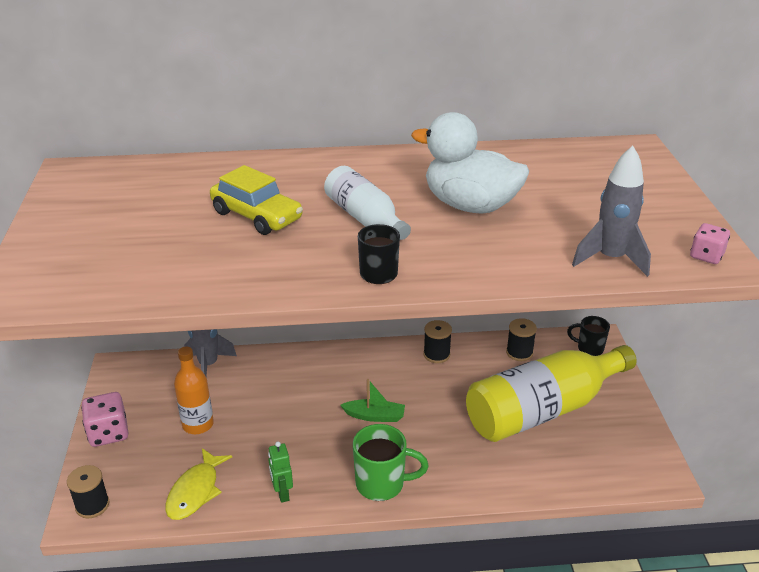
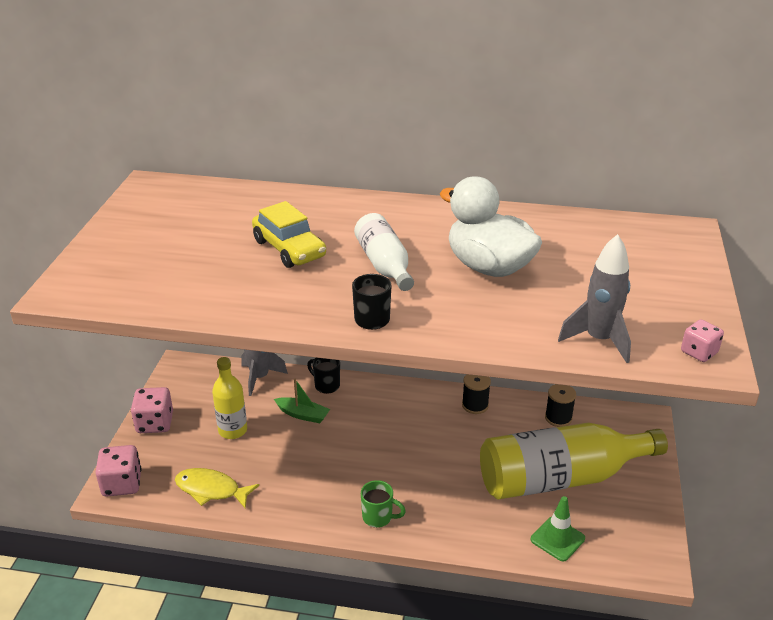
camera: 15 degrees right, 0 degrees up
(92, 505) = (122, 484): black spool -> pink dice
(195, 491) = (211, 490): yellow fish -> yellow fish turned 75 degrees clockwise
(198, 424) = (233, 430): orange bottle -> yellow bottle
(282, 493) = (285, 507): green robot -> none
(375, 416) = (394, 453): green boat -> green boat (303, 415)
(382, 484) = (378, 517): green mug -> green mug, size x0.65
(562, 469) = (557, 539): none -> green traffic cone
(589, 348) = (632, 426): black mug -> black mug (326, 385)

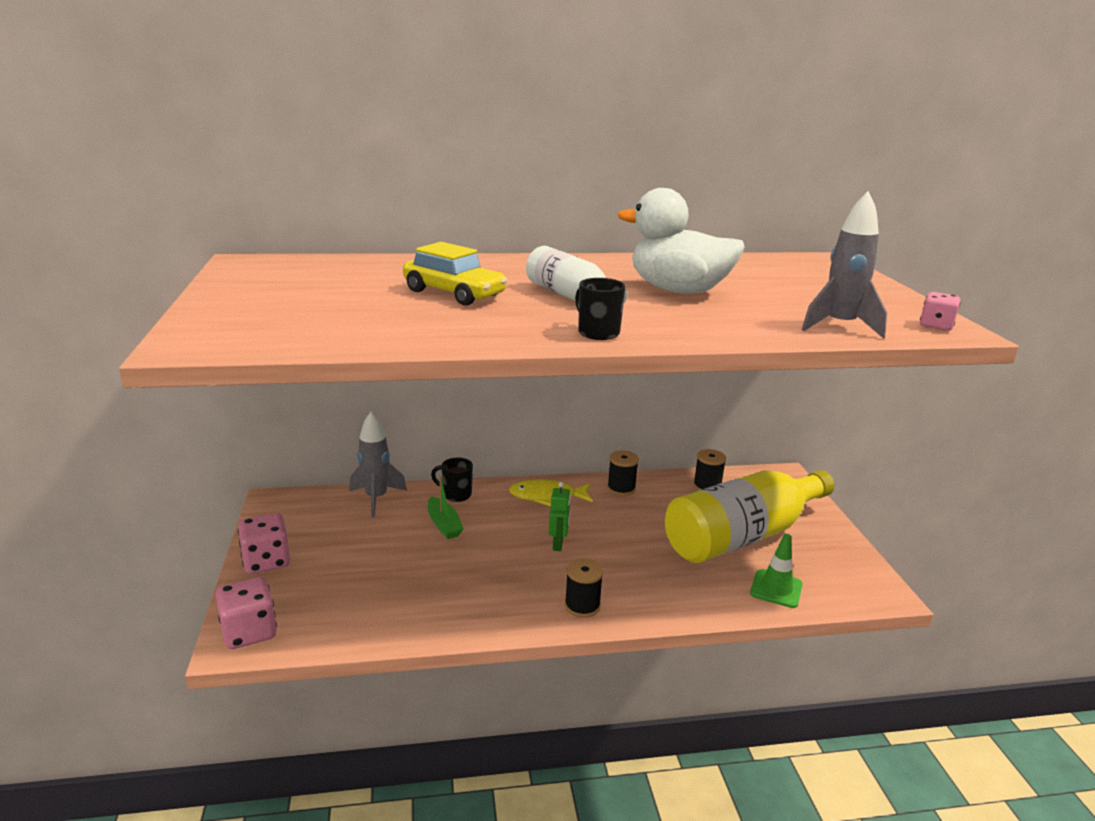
camera: 20 degrees left, 10 degrees down
(211, 490) = (370, 616): yellow fish -> yellow fish (547, 496)
(233, 430) = (368, 552): yellow bottle -> none
(303, 415) = (444, 524): green boat -> green boat turned 60 degrees clockwise
(378, 517) = (582, 606): green mug -> black spool
(388, 454) = (558, 544): none -> green robot

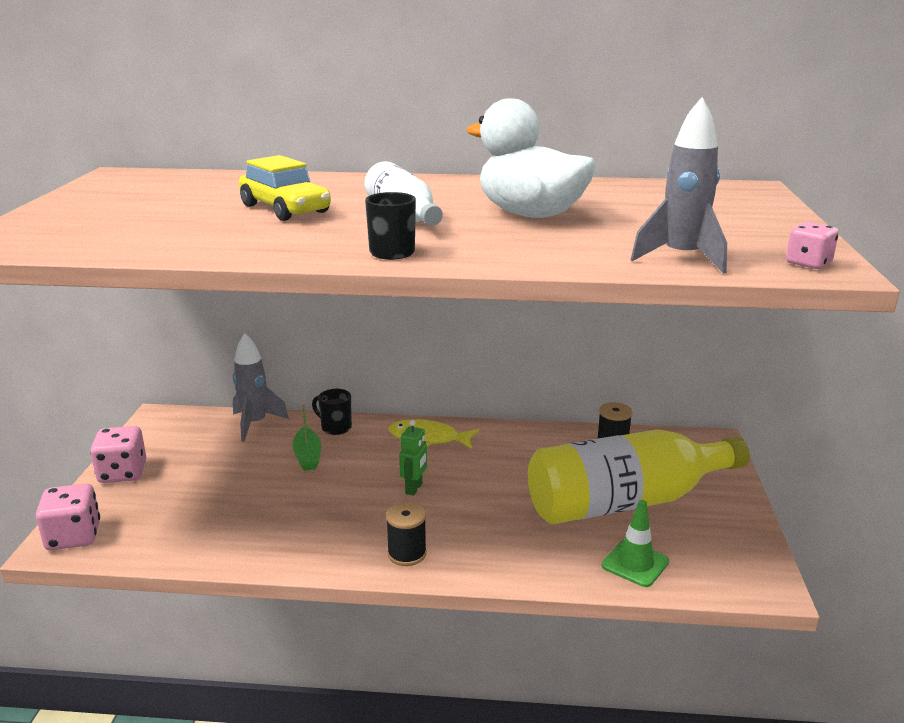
camera: 15 degrees right, 0 degrees up
(621, 488) = (513, 438): black spool -> none

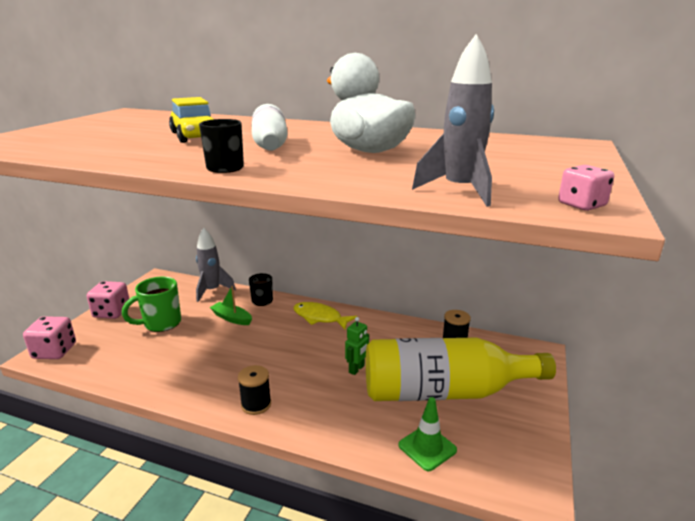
camera: 15 degrees right, 0 degrees up
(209, 477) = (161, 323): none -> green mug
(307, 456) = (232, 318): green boat -> green boat turned 120 degrees clockwise
(414, 488) = (289, 354): green robot -> green robot (357, 369)

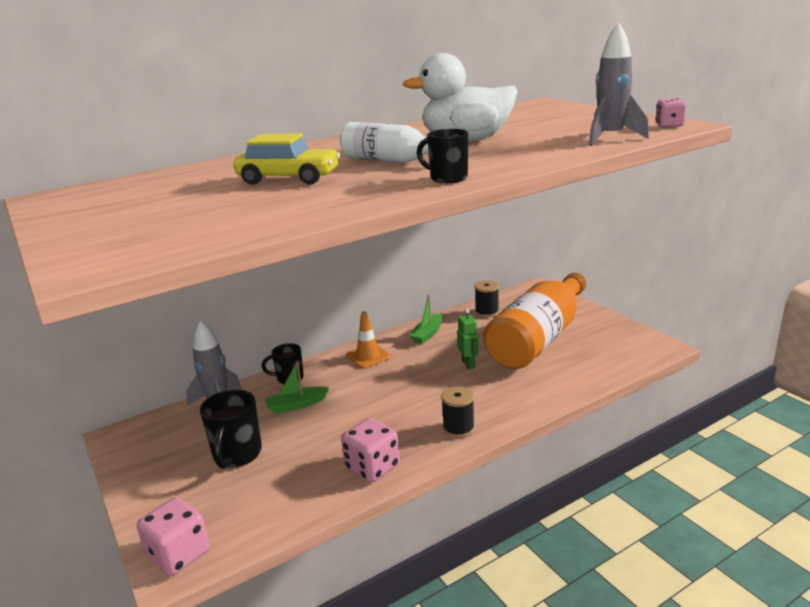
camera: 50 degrees left, 0 degrees up
(112, 312) = (150, 489): pink dice -> pink dice (372, 467)
(161, 323) = (237, 455): green mug -> black mug
(320, 317) = (368, 356): yellow fish -> orange traffic cone
(381, 329) = (427, 334): none -> green boat
(427, 447) = (589, 368): green traffic cone -> none
(444, 392) = (538, 339): yellow bottle -> orange bottle

